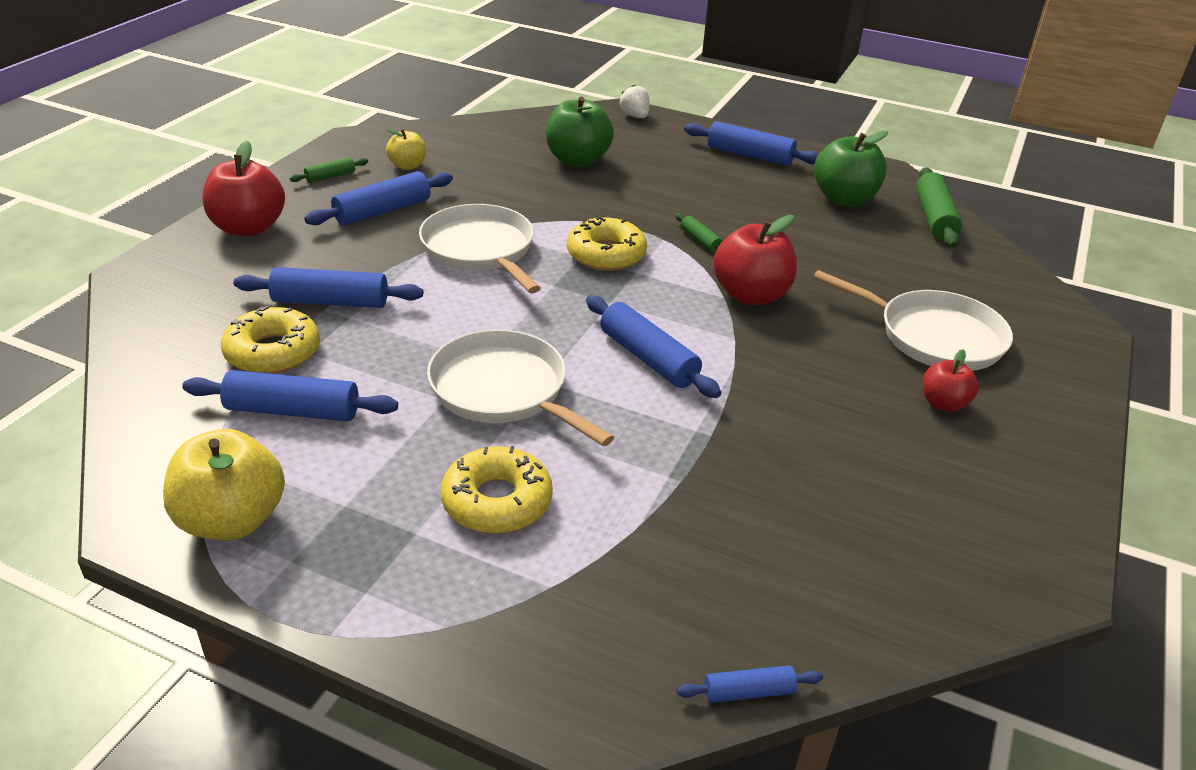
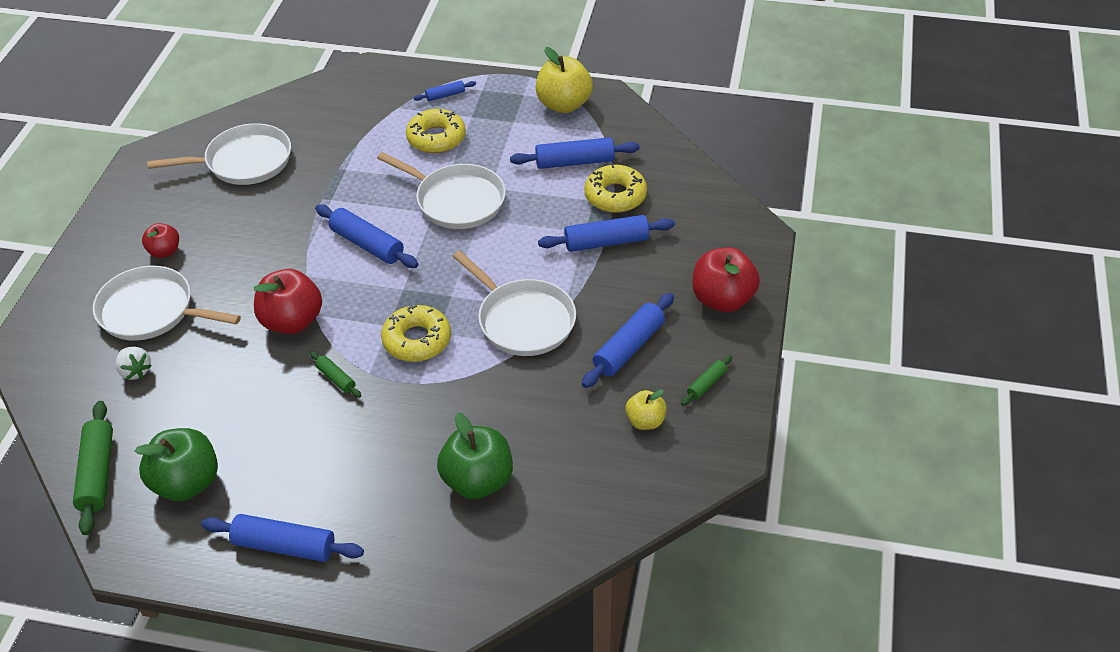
camera: 170 degrees right, 10 degrees up
(635, 116) = (431, 603): white strawberry -> white strawberry (135, 371)
(748, 692) = (302, 87): blue rolling pin -> blue rolling pin (445, 95)
(851, 528) = (244, 161): none -> white pan

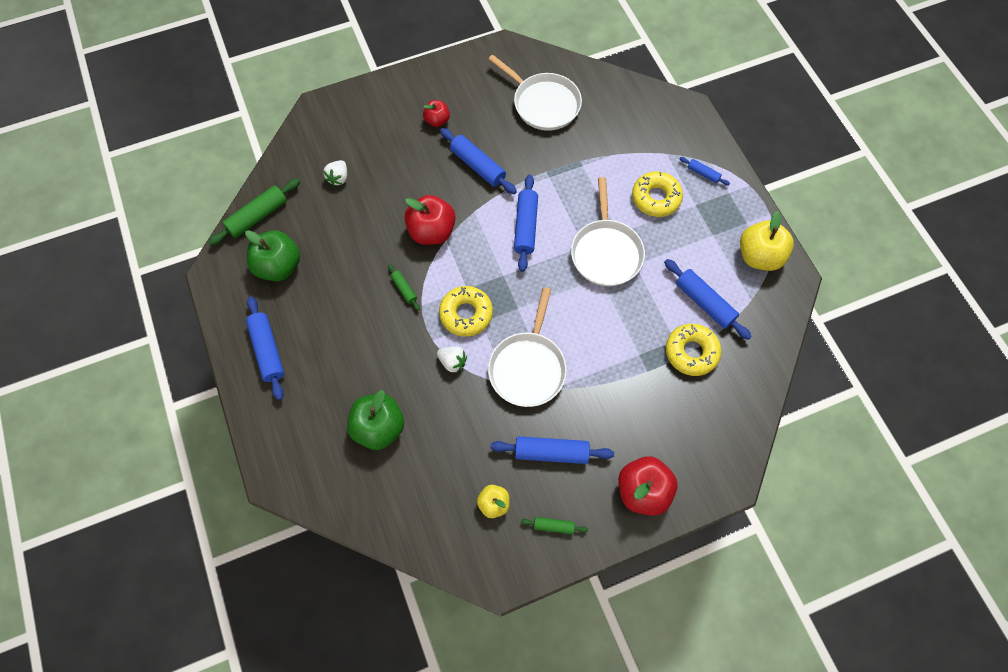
camera: 55 degrees right, 20 degrees up
(151, 311) = (387, 150): white pan -> none
(336, 378) = (404, 289): green rolling pin -> green rolling pin turned 45 degrees counterclockwise
(460, 378) = (452, 362): none -> white strawberry
(606, 242) = (640, 375): blue rolling pin -> blue rolling pin (478, 166)

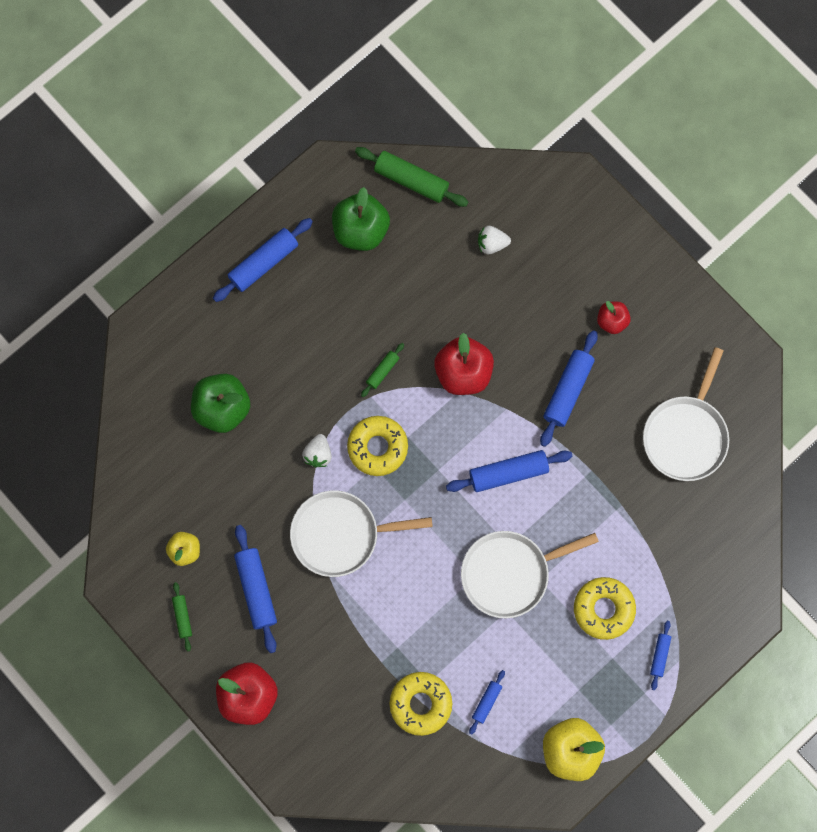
camera: 70 degrees right, 10 degrees up
(704, 302) = (486, 702): blue rolling pin -> blue rolling pin, size x0.53

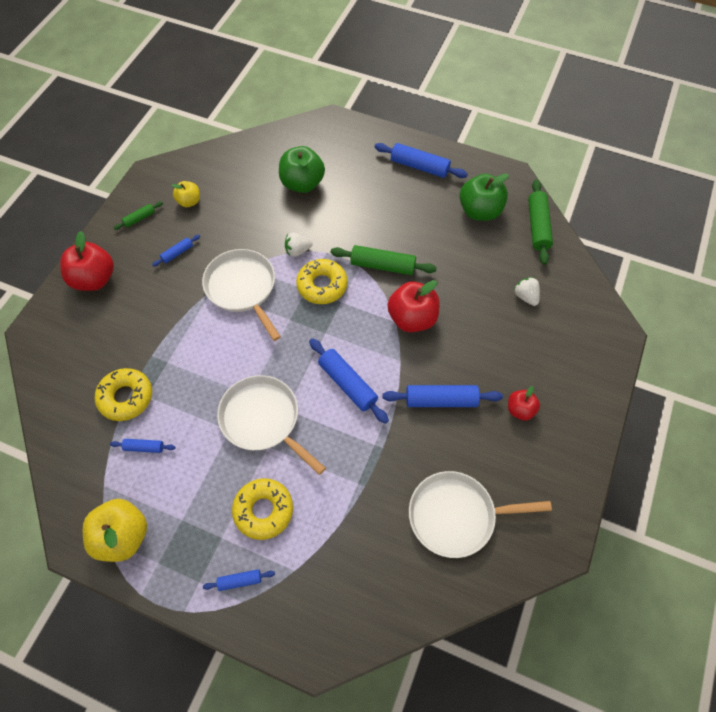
camera: 65 degrees right, 15 degrees down
(256, 589) = (177, 253): blue rolling pin -> blue rolling pin, size x0.53
(382, 371) = (382, 265): green rolling pin -> green rolling pin, size x1.88

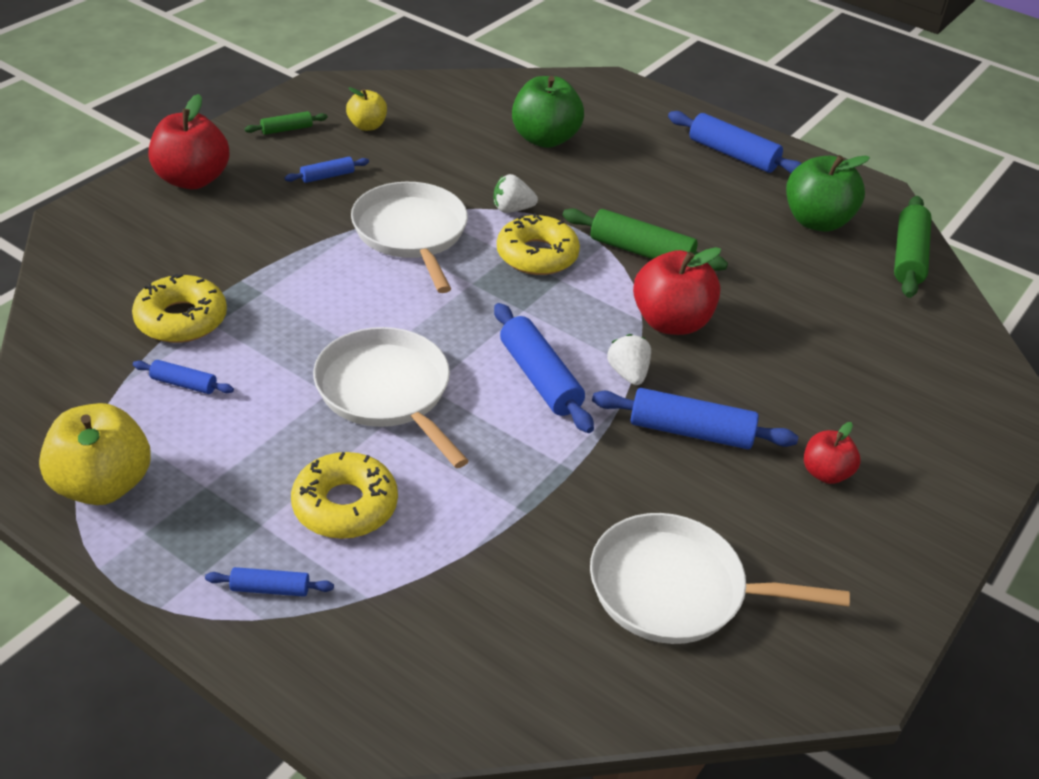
camera: 10 degrees right, 20 degrees down
(525, 296) = (869, 334): white strawberry -> white strawberry (628, 373)

